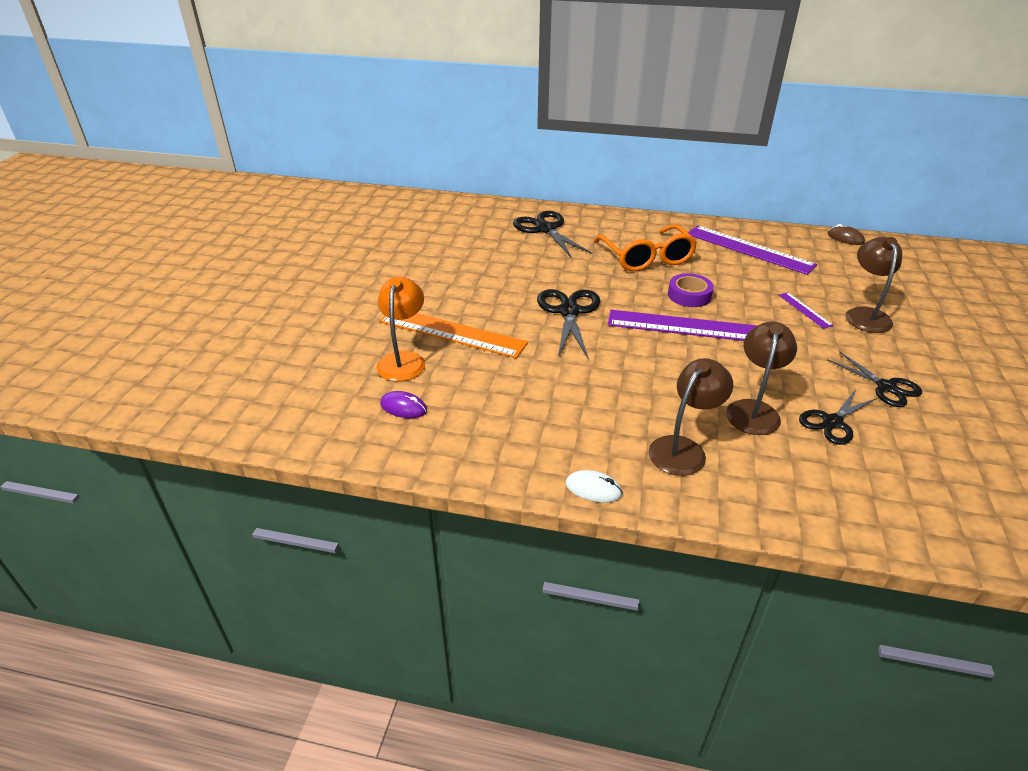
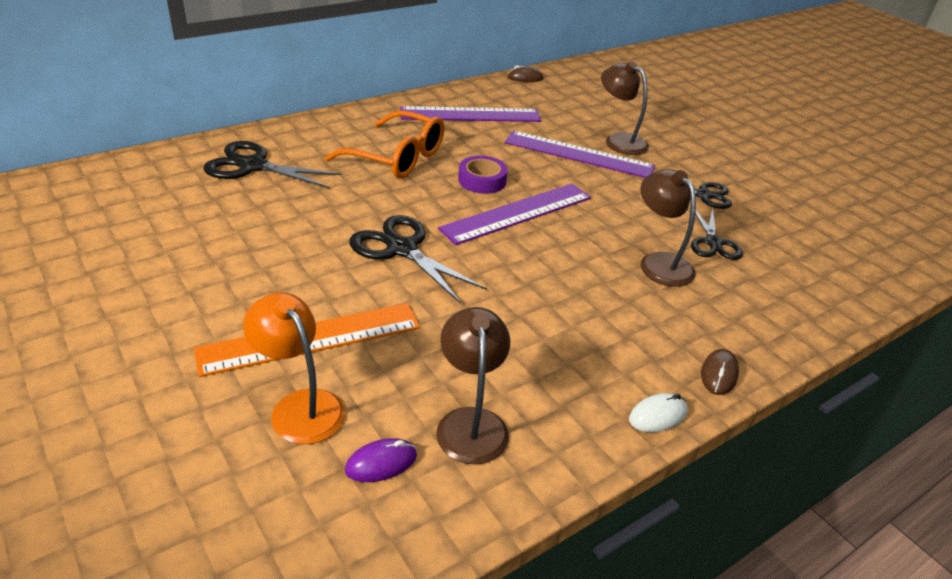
camera: 50 degrees left, 0 degrees up
(681, 498) = (719, 374): none -> brown mouse
(683, 448) = (663, 329): brown lamp -> brown lamp (471, 422)
(804, 310) = (578, 154): purple ruler -> purple ruler, size x2.22

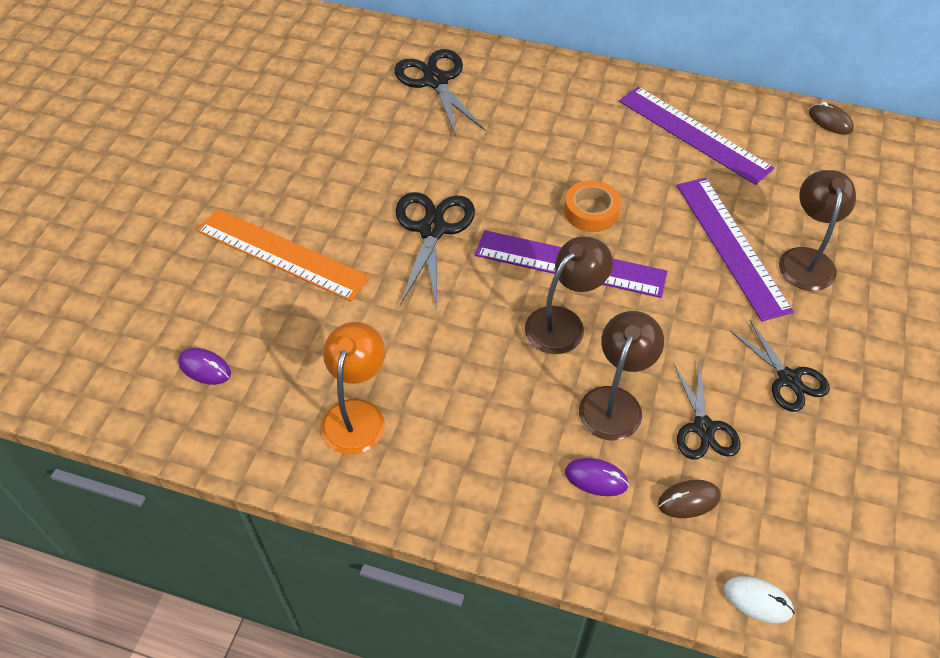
camera: 55 degrees right, 15 degrees up
(300, 406) = (216, 295): orange lamp -> orange lamp (357, 414)
(396, 157) = (554, 140): orange glasses -> none
(471, 422) = (283, 391): brown lamp -> brown lamp (563, 322)
(482, 180) = (591, 211): purple tape -> orange tape
(657, 415) = (397, 502): white mouse -> white mouse (757, 600)
(713, 242) = (703, 428): black scissors -> black scissors turned 60 degrees counterclockwise
(718, 306) = (596, 478): none -> purple mouse
(719, 374) = (493, 522): brown mouse -> brown mouse (688, 500)

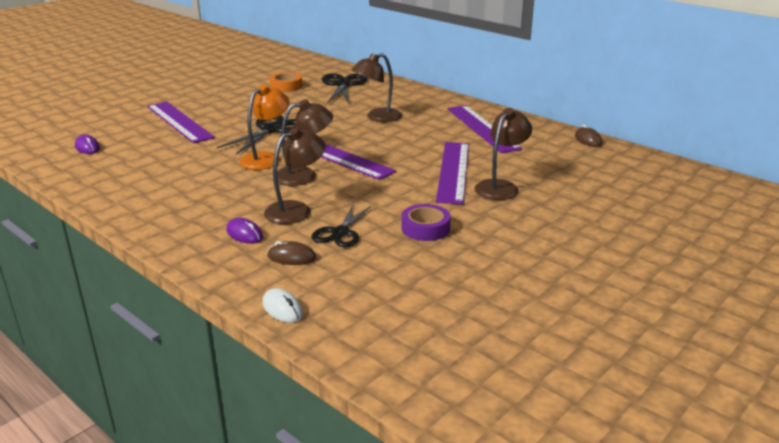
camera: 25 degrees right, 25 degrees down
(282, 254) = (179, 121): orange ruler -> purple ruler
(357, 414) = (141, 179): orange lamp -> orange lamp (266, 158)
(547, 151) = (377, 117): none -> brown lamp
(591, 211) = (376, 142): orange tape -> orange tape (286, 86)
(788, 379) = (425, 228): black scissors -> purple tape

